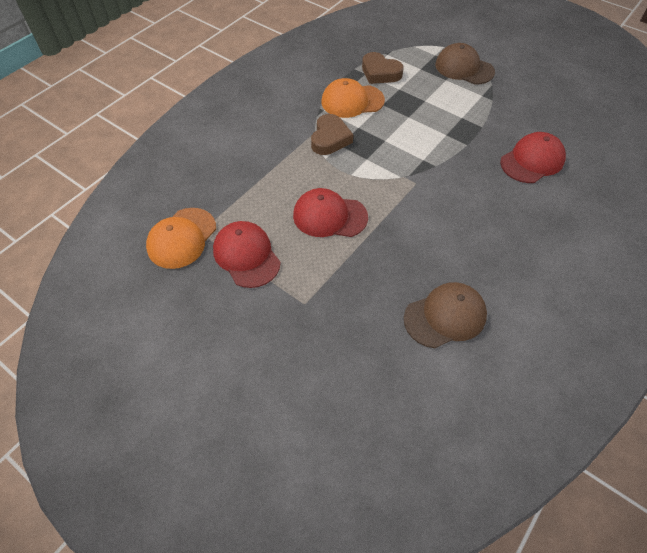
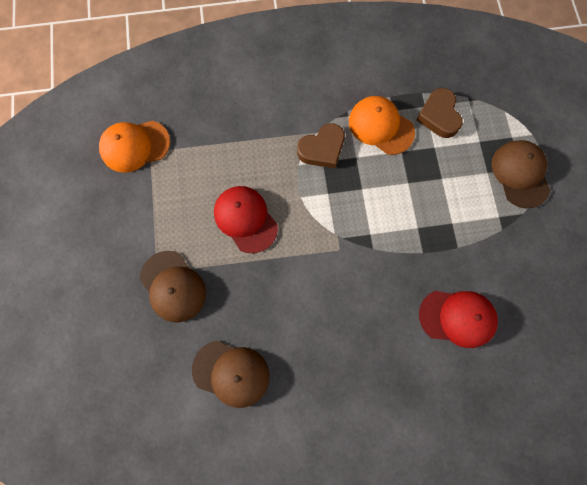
camera: 45 degrees right, 20 degrees up
(246, 255) = (159, 199): red cap -> none
(330, 301) = (173, 286): none -> brown cap

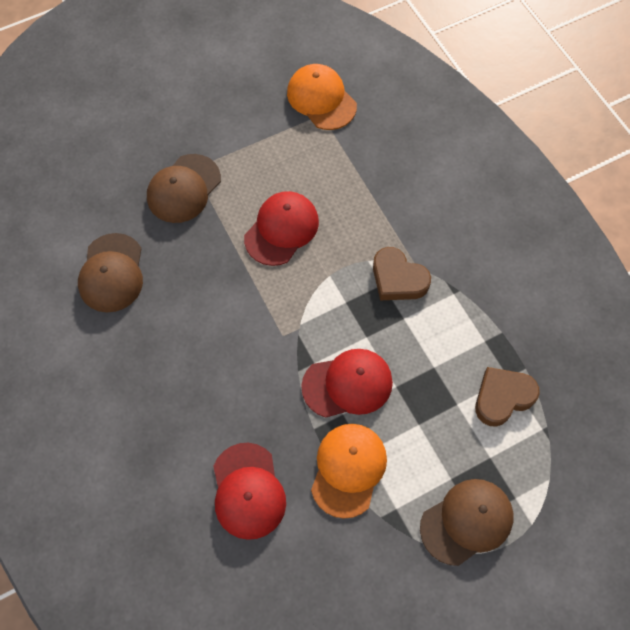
camera: 70 degrees right, 10 degrees down
(381, 126) = (456, 334): orange cap -> orange cap (348, 469)
(395, 216) = (347, 384): none -> red cap

